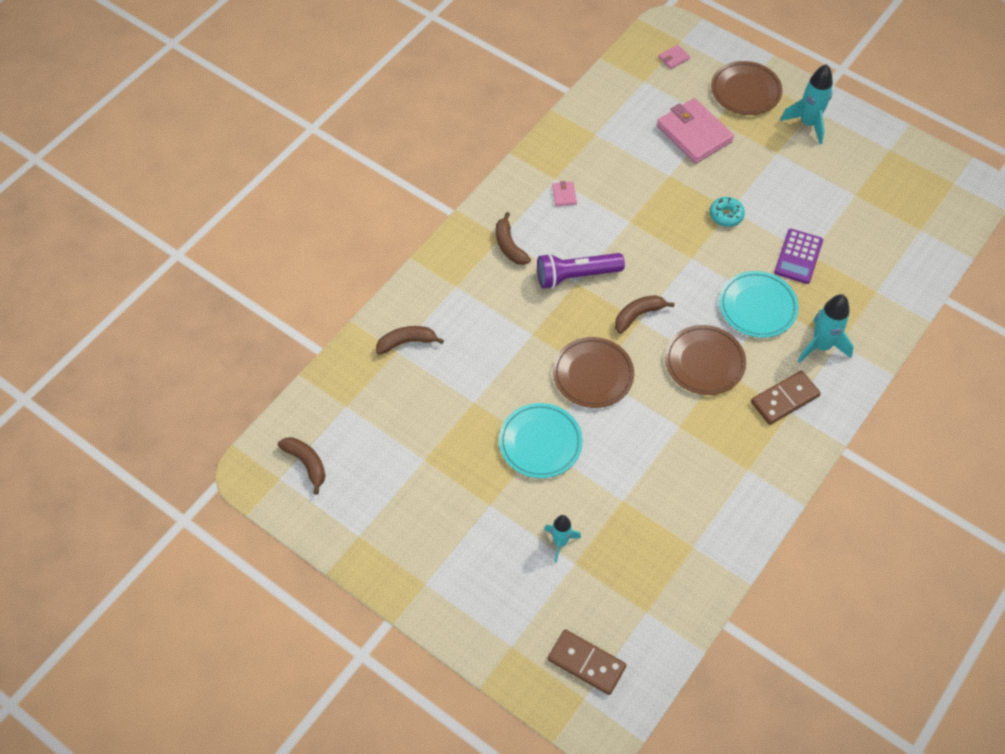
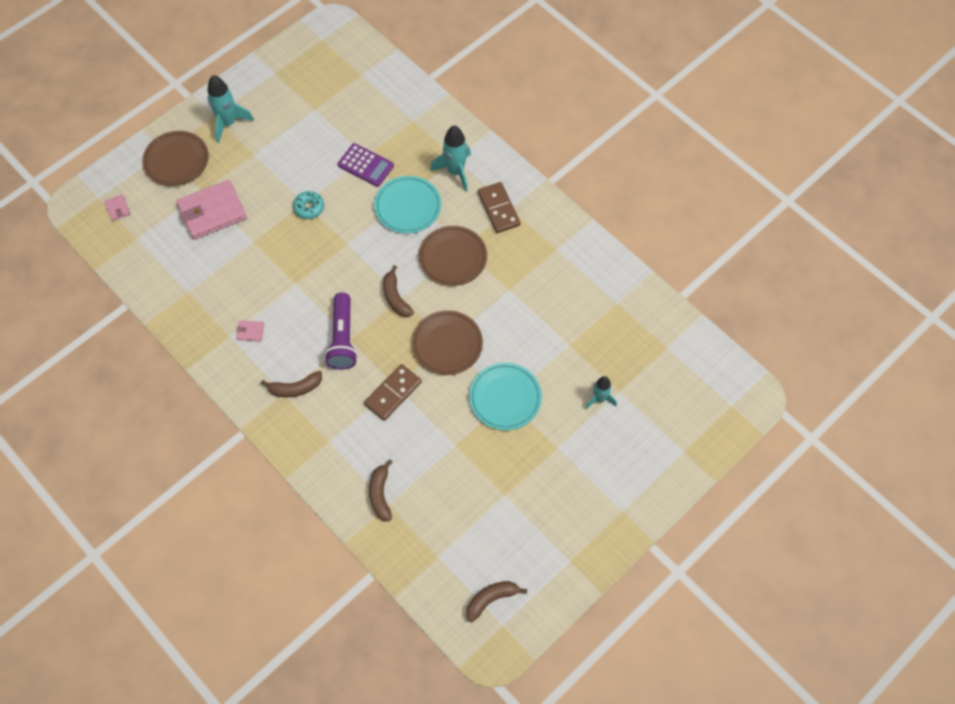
camera: 80 degrees left, 5 degrees up
(586, 663) = (703, 399): brown domino -> brown domino (393, 393)

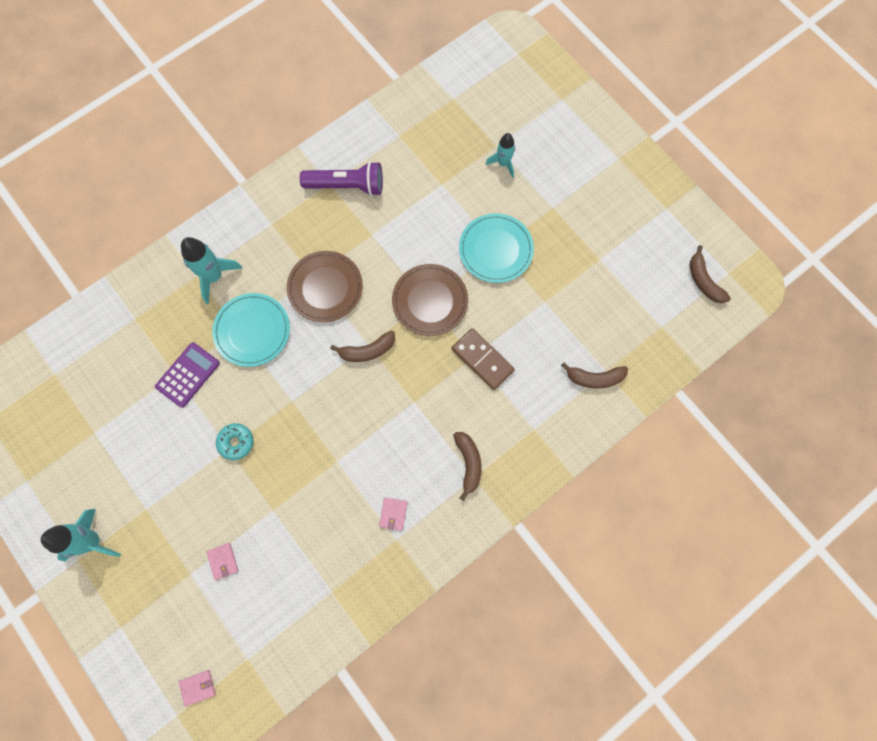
camera: 85 degrees left, 10 degrees up
(176, 160) = (138, 609): brown plate -> none
(212, 212) = (223, 561): pink wallet -> pink wallet, size x0.42
(342, 338) = (412, 410): purple flashlight -> purple flashlight (347, 186)
(498, 209) = (270, 236): brown domino -> none

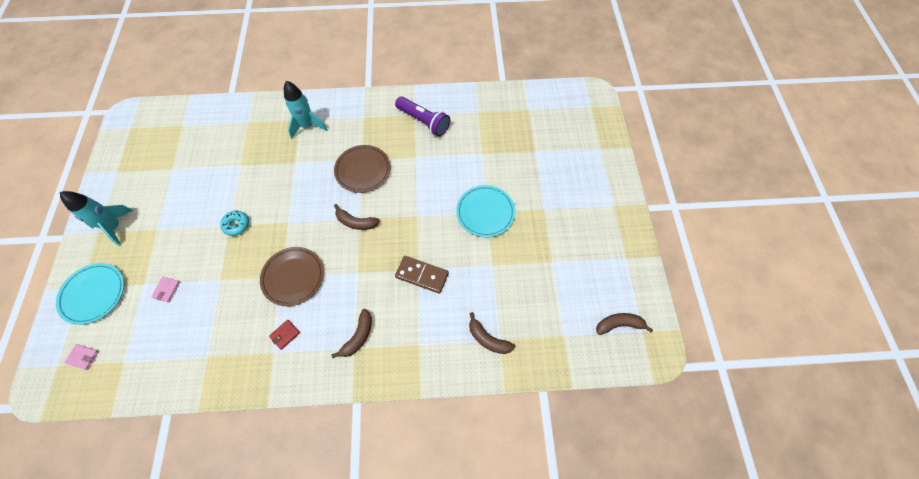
camera: 35 degrees right, 10 degrees down
(188, 375) = (246, 170): purple calculator -> none
(252, 331) = (301, 168): turquoise plate -> turquoise plate (93, 294)
(393, 514) = (285, 334): pink wallet -> red wallet
(430, 301) = (418, 217): brown plate -> brown plate (293, 277)
(482, 359) = (422, 275): brown domino -> brown domino turned 60 degrees counterclockwise
(503, 164) = (531, 164): turquoise rocket -> none
(703, 281) = (619, 324): brown banana -> brown banana turned 75 degrees clockwise

